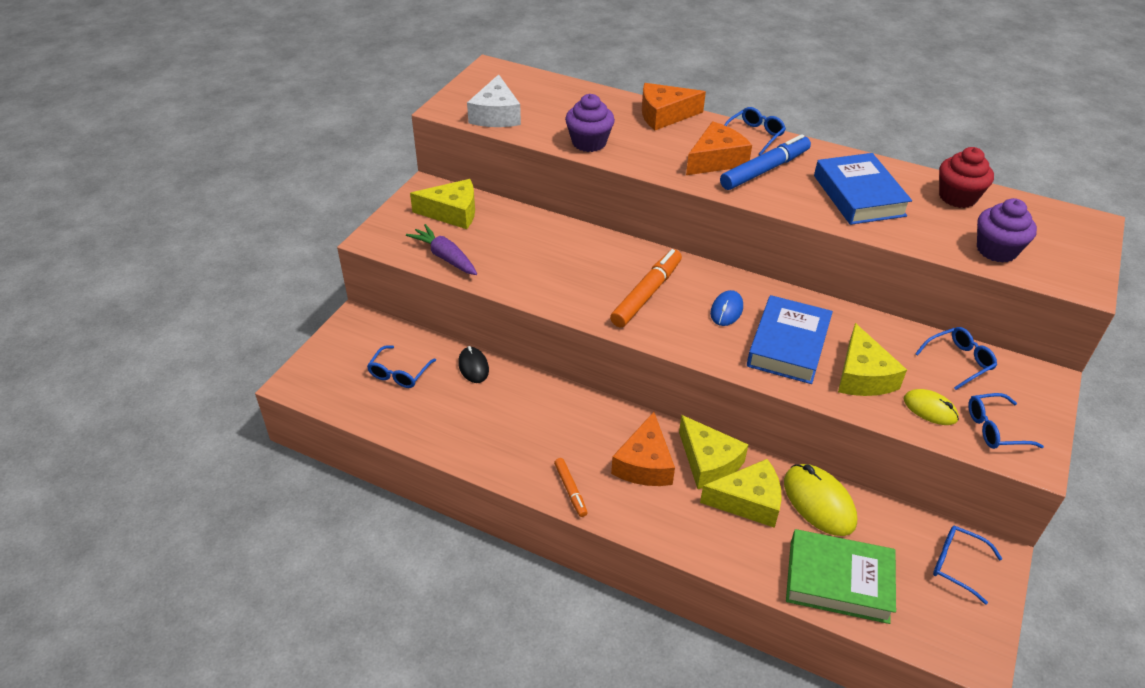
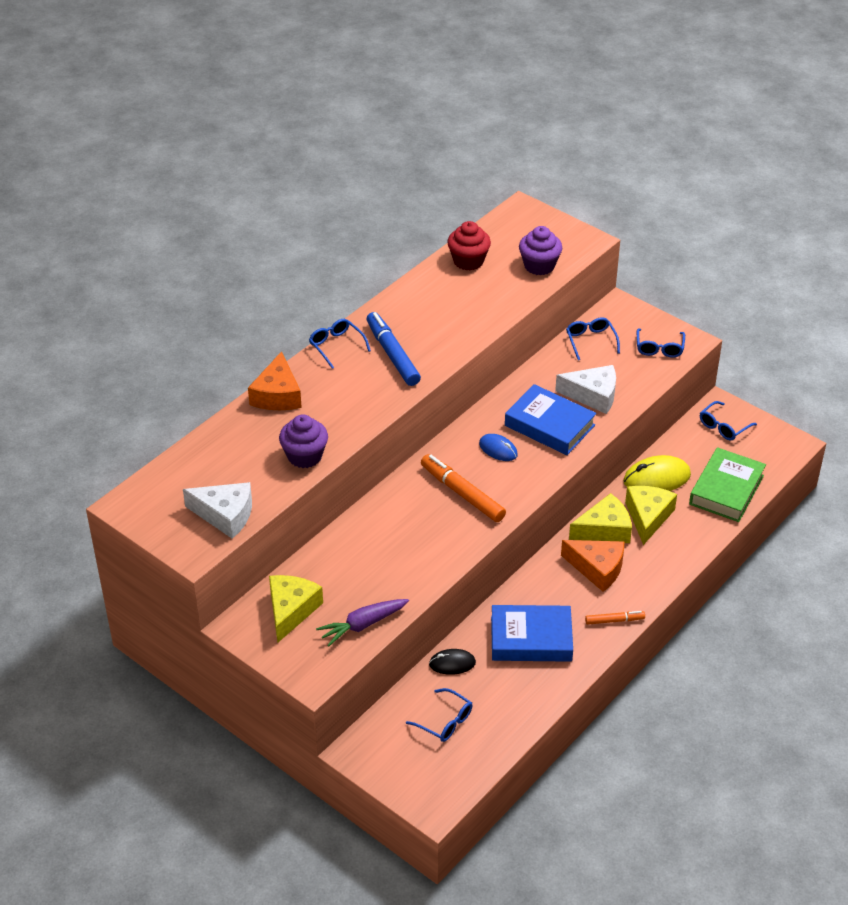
camera: 75 degrees left, 0 degrees up
(716, 160) = (366, 380): orange cheese -> none
(859, 196) = (448, 312): blue book -> blue book (531, 639)
(862, 376) = (593, 395): yellow cheese -> white cheese
(930, 409) = (634, 373): yellow mouse -> none

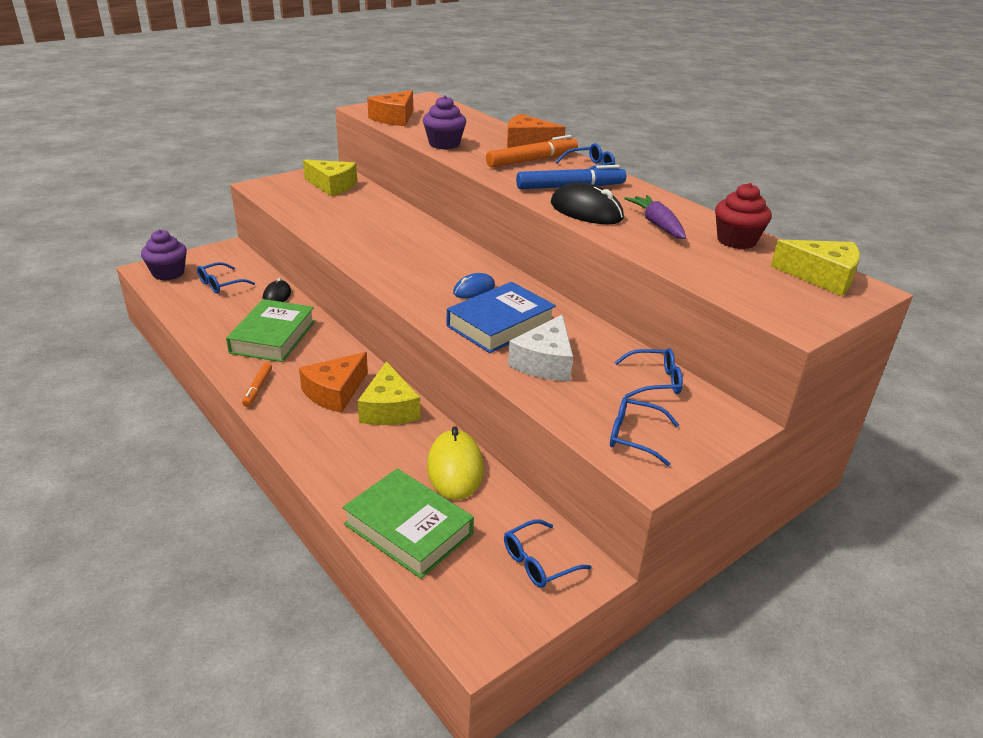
camera: 100 degrees right, 10 degrees down
(225, 515) = (394, 118): white cheese -> orange cheese
(363, 625) = (295, 206): purple carrot -> purple carrot (657, 225)
(445, 341) = (586, 211): none -> black mouse
(462, 493) = (419, 263): orange marker -> orange marker (532, 160)
(531, 639) = (273, 337): blue book -> green book
(539, 266) = (730, 280): purple cupcake -> purple cupcake (168, 273)
(648, 517) = (392, 445): yellow cheese -> yellow cheese (821, 277)
(723, 427) = (538, 562): blue glasses -> blue glasses turned 90 degrees counterclockwise

